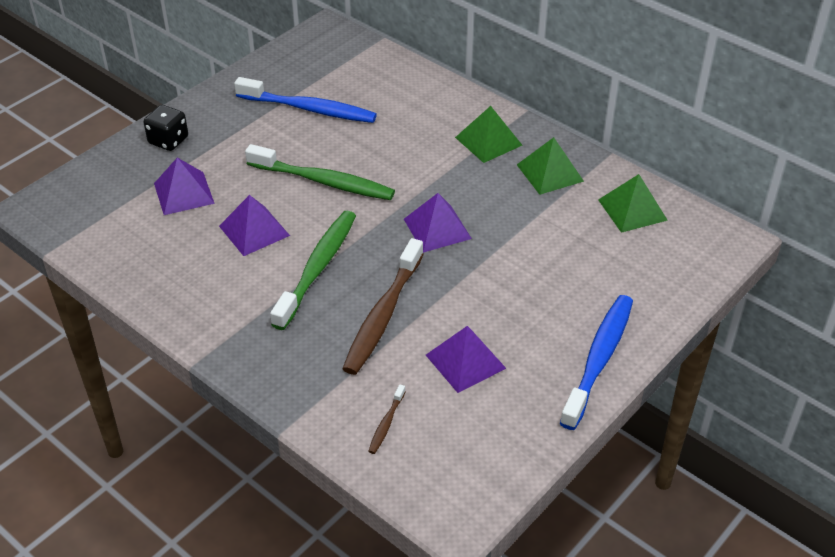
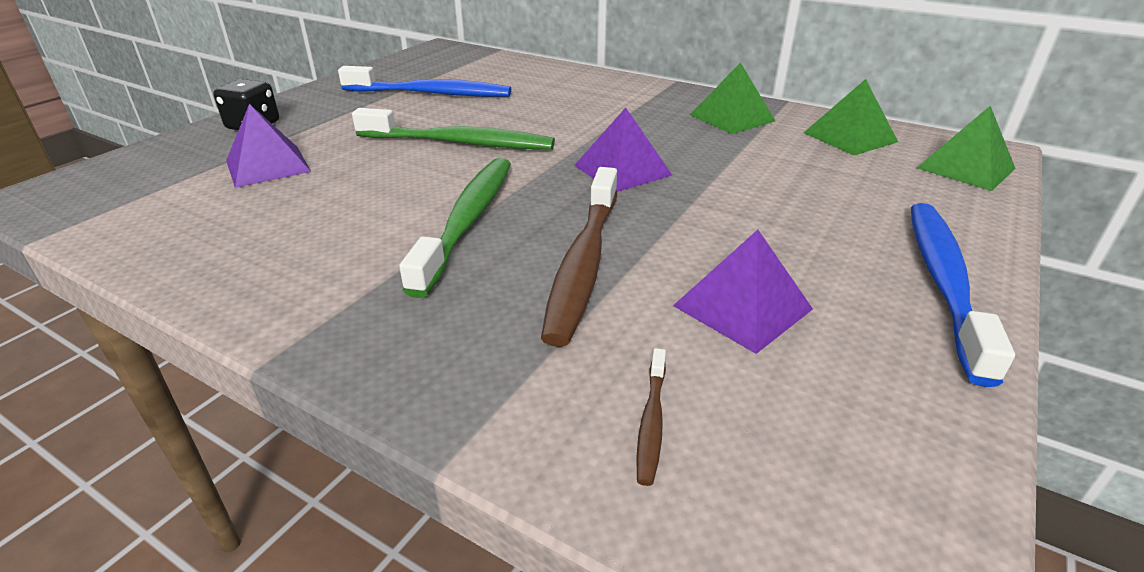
camera: 10 degrees left, 10 degrees down
(254, 230) = (368, 191): purple pyramid -> none
(488, 141) = (647, 101): green pyramid -> green pyramid (965, 168)

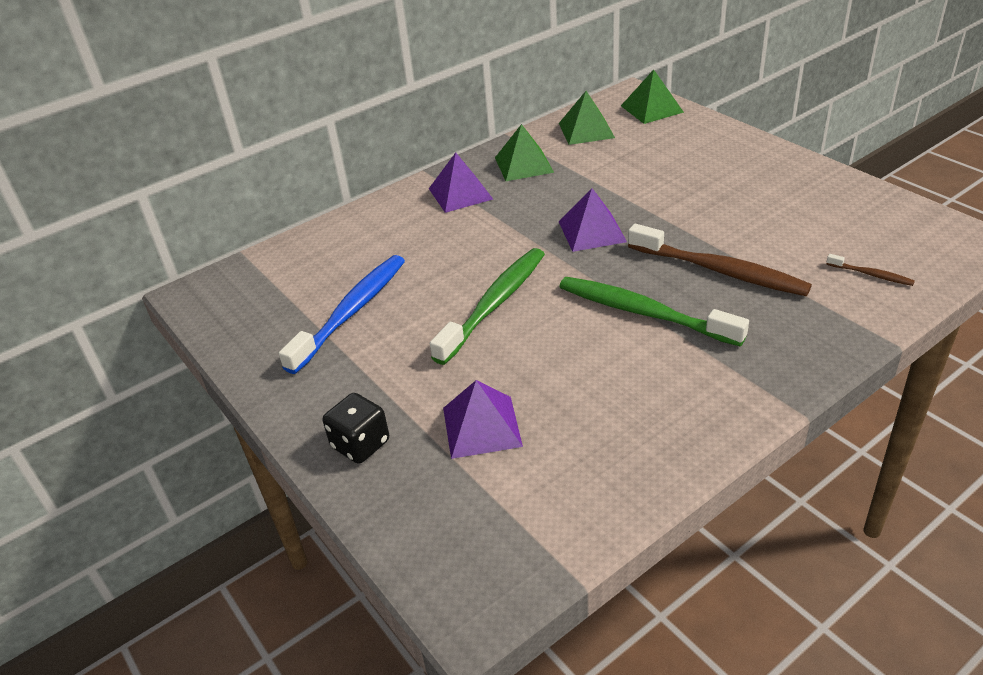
camera: 65 degrees left, 5 degrees up
(742, 307) = (782, 226): purple pyramid -> purple pyramid (460, 193)
(943, 283) = (774, 161): blue toothbrush -> none

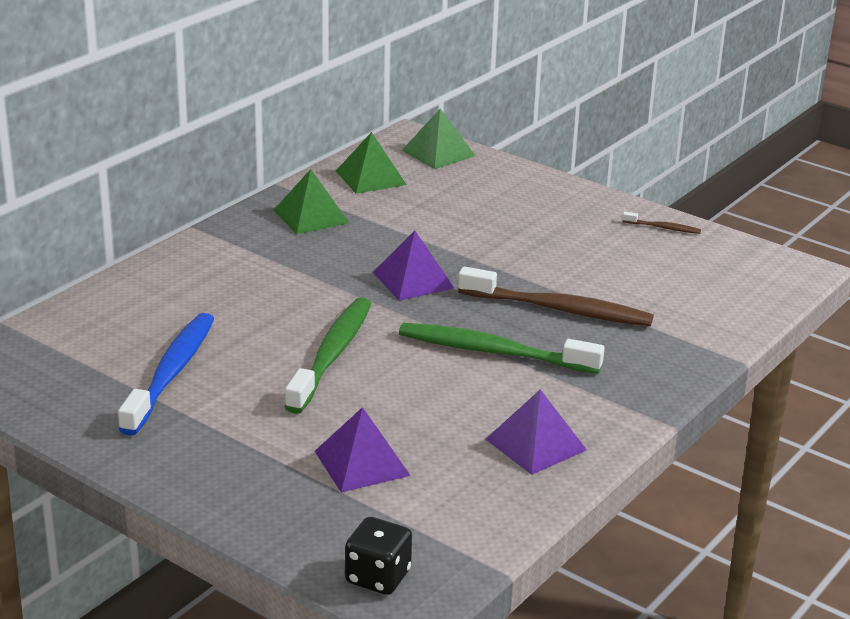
camera: 20 degrees left, 10 degrees down
(360, 444) = (239, 490): black dice -> black dice (378, 577)
(460, 193) = (248, 249): purple pyramid -> purple pyramid (536, 444)
(871, 274) = (706, 304): brown toothbrush -> brown toothbrush (663, 228)

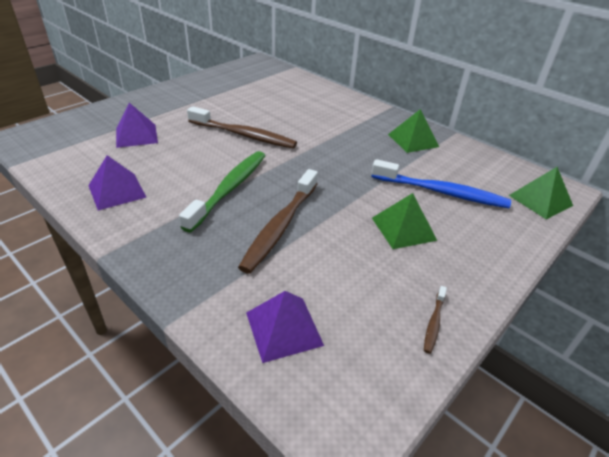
camera: 95 degrees right, 10 degrees up
(171, 374) = (240, 96): blue toothbrush -> blue toothbrush (440, 192)
(331, 355) = (243, 135): green toothbrush -> brown toothbrush
(370, 177) = (480, 166): green pyramid -> green pyramid (403, 228)
(378, 577) = (43, 132): black dice -> none
(413, 280) = (328, 168): purple pyramid -> purple pyramid (283, 328)

